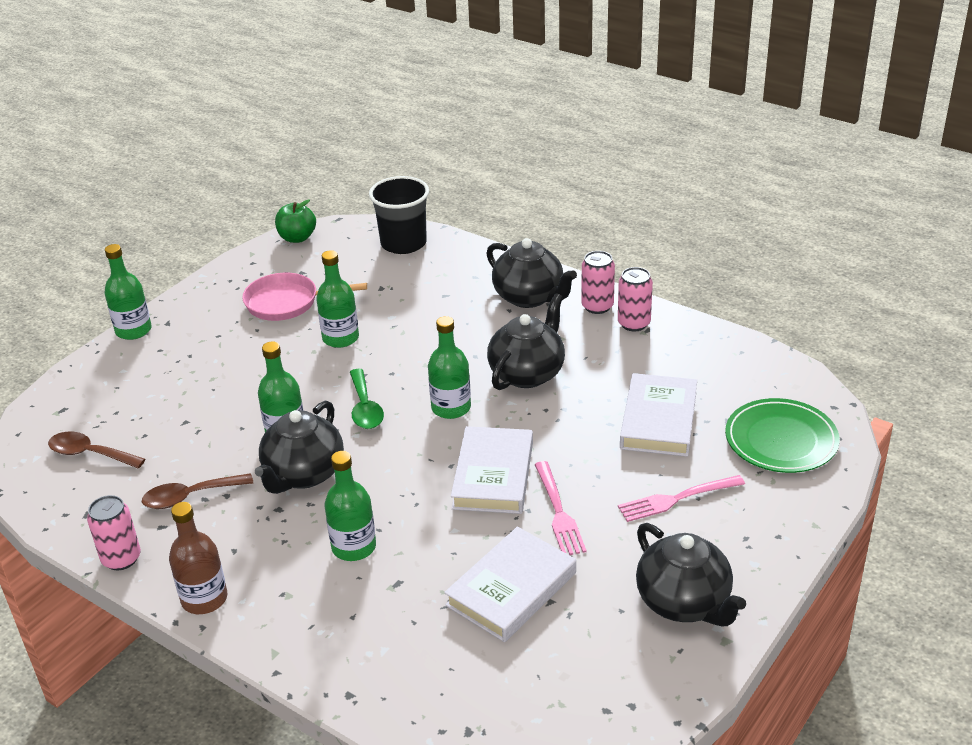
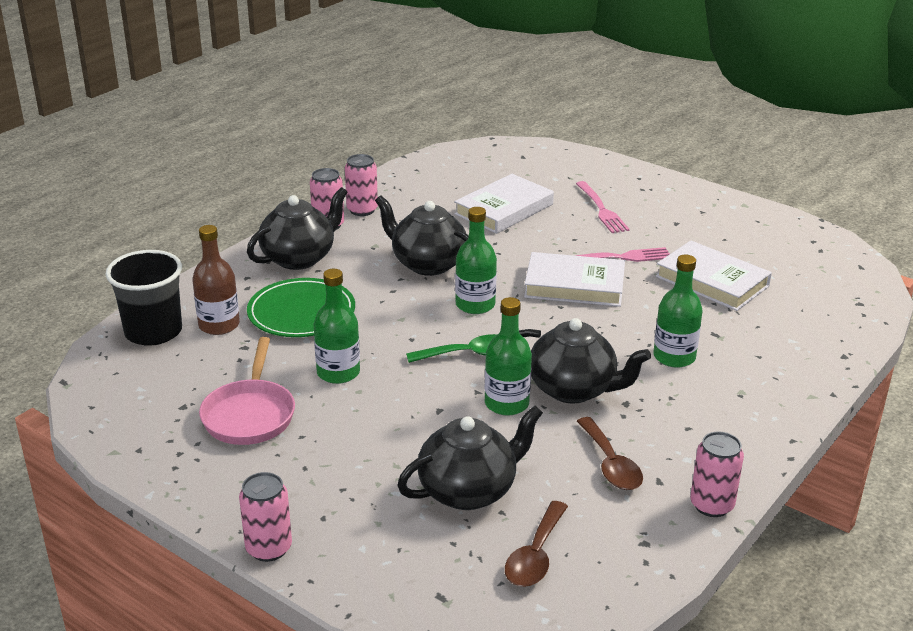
camera: 90 degrees left, 5 degrees down
(133, 330) = (269, 548): green bottle -> pink can
(204, 599) = (757, 441): brown bottle -> brown bottle (219, 325)
(297, 238) = (94, 413): green apple -> none
(658, 420) = (504, 209): white book -> white book turned 60 degrees counterclockwise
(684, 603) = (712, 215): black teapot -> black teapot (469, 490)
(781, 440) = (532, 166): green plate -> green plate (301, 312)

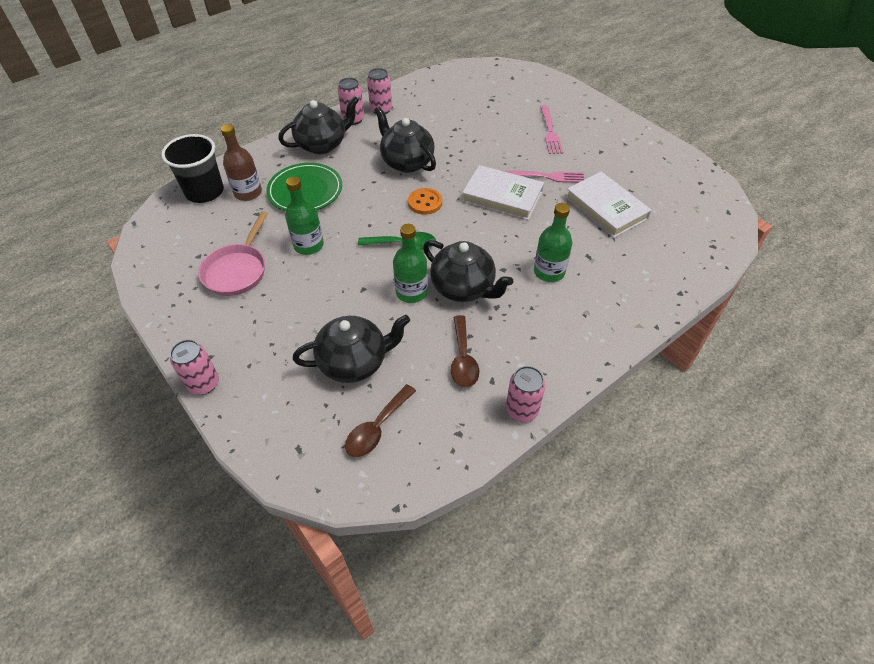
camera: 15 degrees right, 20 degrees up
(475, 305) = (425, 202): green bottle -> orange button
(504, 209) = (479, 122): white book -> none

